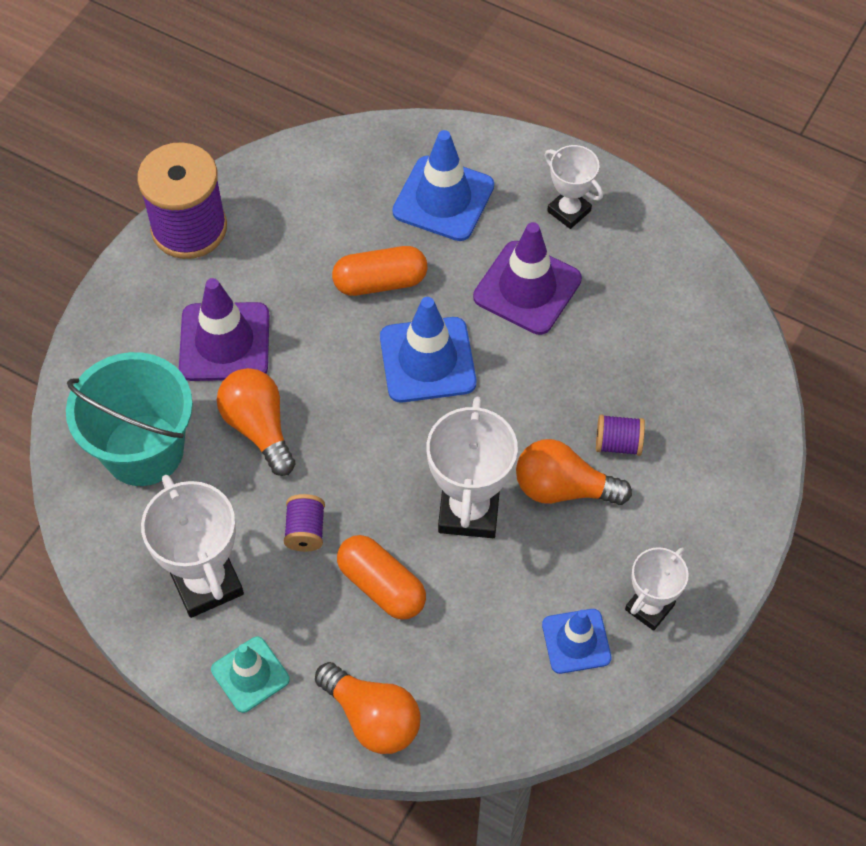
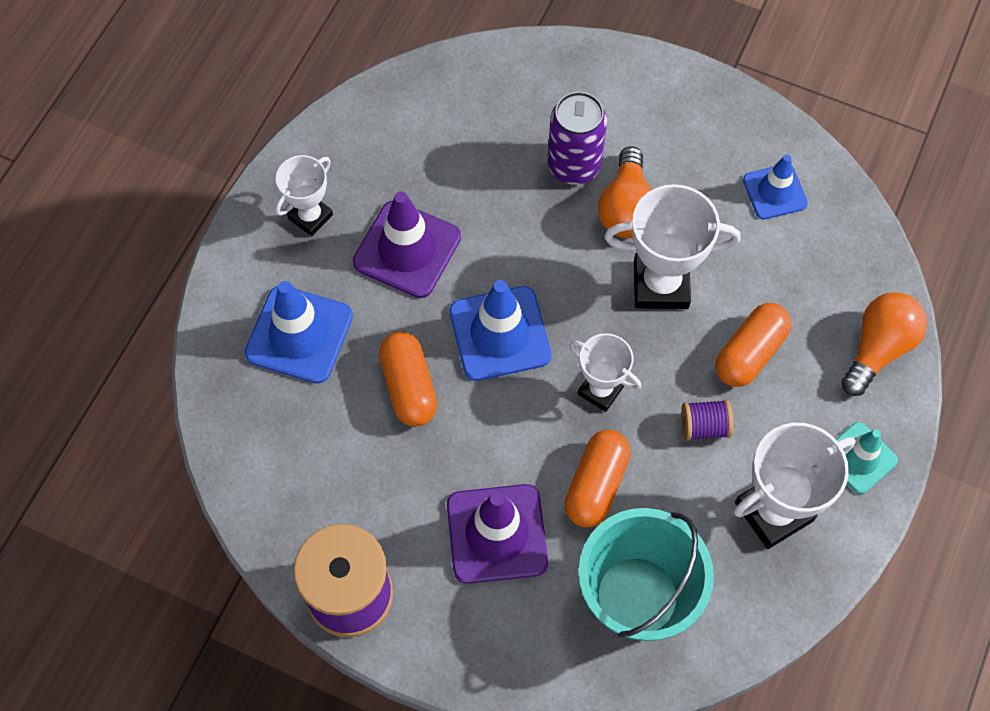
camera: 95 degrees left, 5 degrees up
(259, 428) = (596, 485): orange light bulb -> orange capsule
(618, 443) = (574, 166): purple spool -> purple can
(649, 607) = (733, 137): white trophy -> white trophy (600, 390)

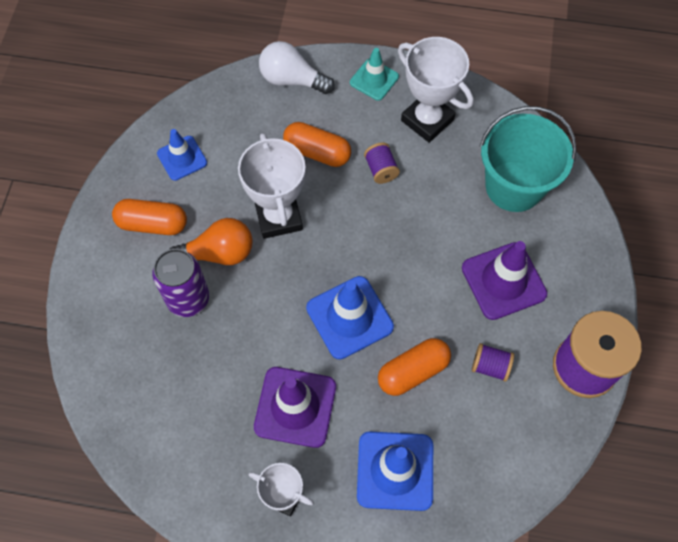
camera: 105 degrees left, 0 degrees up
(387, 478) = (490, 366): none -> purple spool
(596, 485) = (446, 226): orange capsule -> orange capsule (152, 224)
(600, 390) = (374, 239): white trophy -> none
(878, 348) = (292, 80): orange light bulb -> white light bulb

